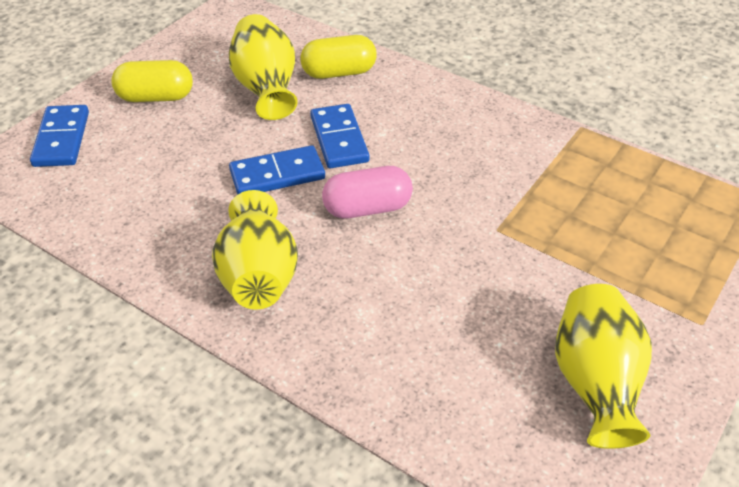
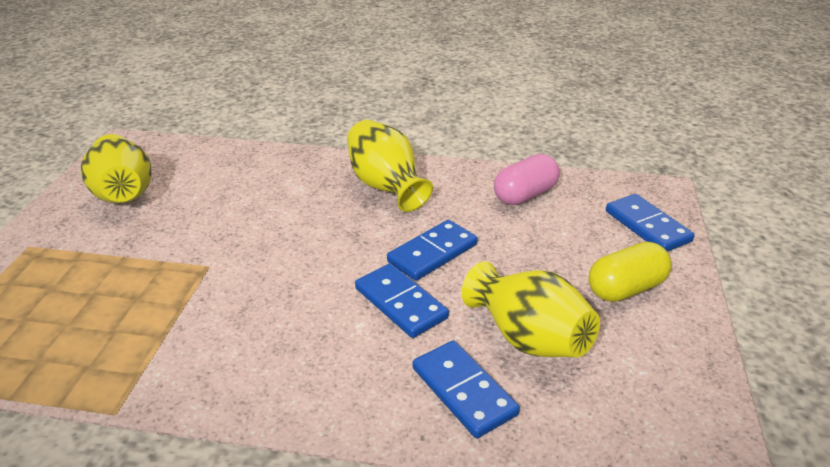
camera: 155 degrees right, 10 degrees down
(339, 72) = (463, 391): yellow capsule -> blue domino
(367, 208) = (333, 249): pink capsule -> pink capsule (525, 195)

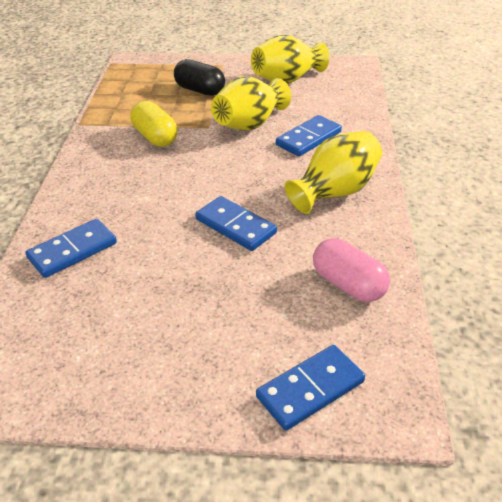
camera: 85 degrees right, 5 degrees up
(96, 270) = (200, 90): none -> black capsule
(400, 303) = (169, 214): blue domino -> blue domino (308, 138)
(528, 337) = (126, 284): yellow vase -> yellow vase (250, 124)
(625, 288) = (192, 357): yellow capsule -> yellow capsule (155, 137)

